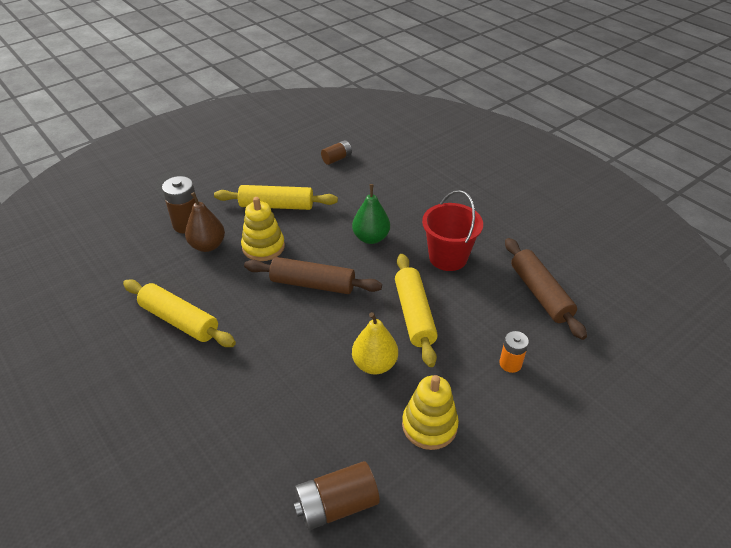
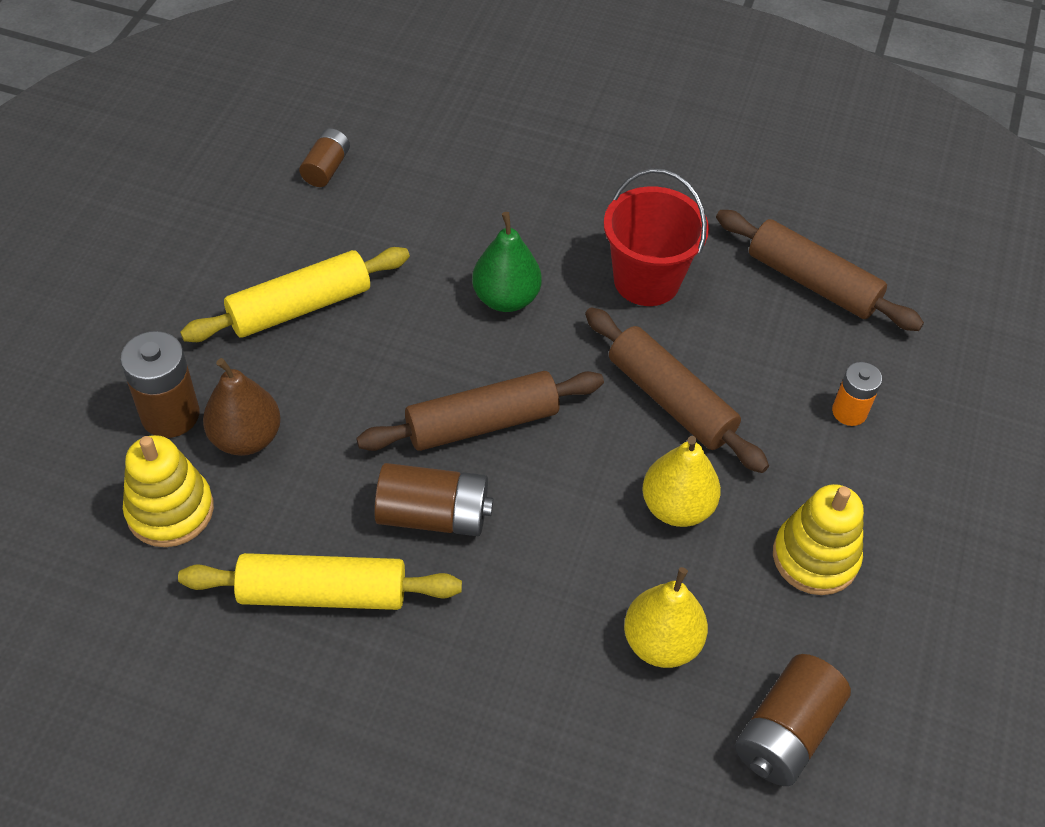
camera: 35 degrees left, 10 degrees up
(255, 312) = (433, 515): none -> brown battery
(263, 247) = (345, 395): yellow stacking toy -> yellow stacking toy (170, 510)
(310, 423) = (661, 642): none -> yellow pear
(414, 314) = (670, 400): yellow rolling pin -> brown rolling pin

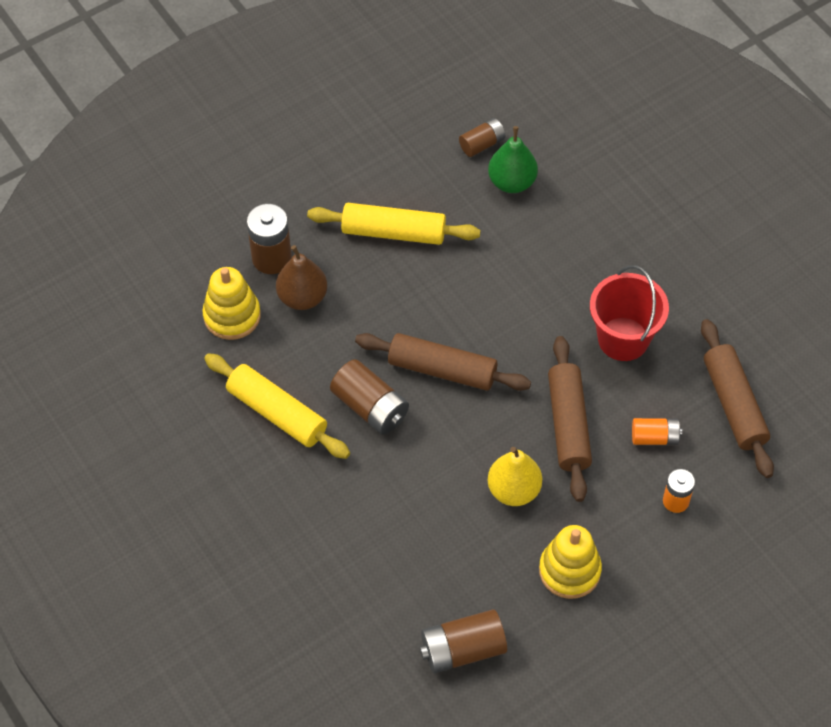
camera: 40 degrees right, 5 degrees up
(506, 298) = (522, 299): green pear -> green pear (512, 182)
(661, 642) = (437, 558): yellow pear -> none
(768, 360) = (654, 437): none -> orange battery

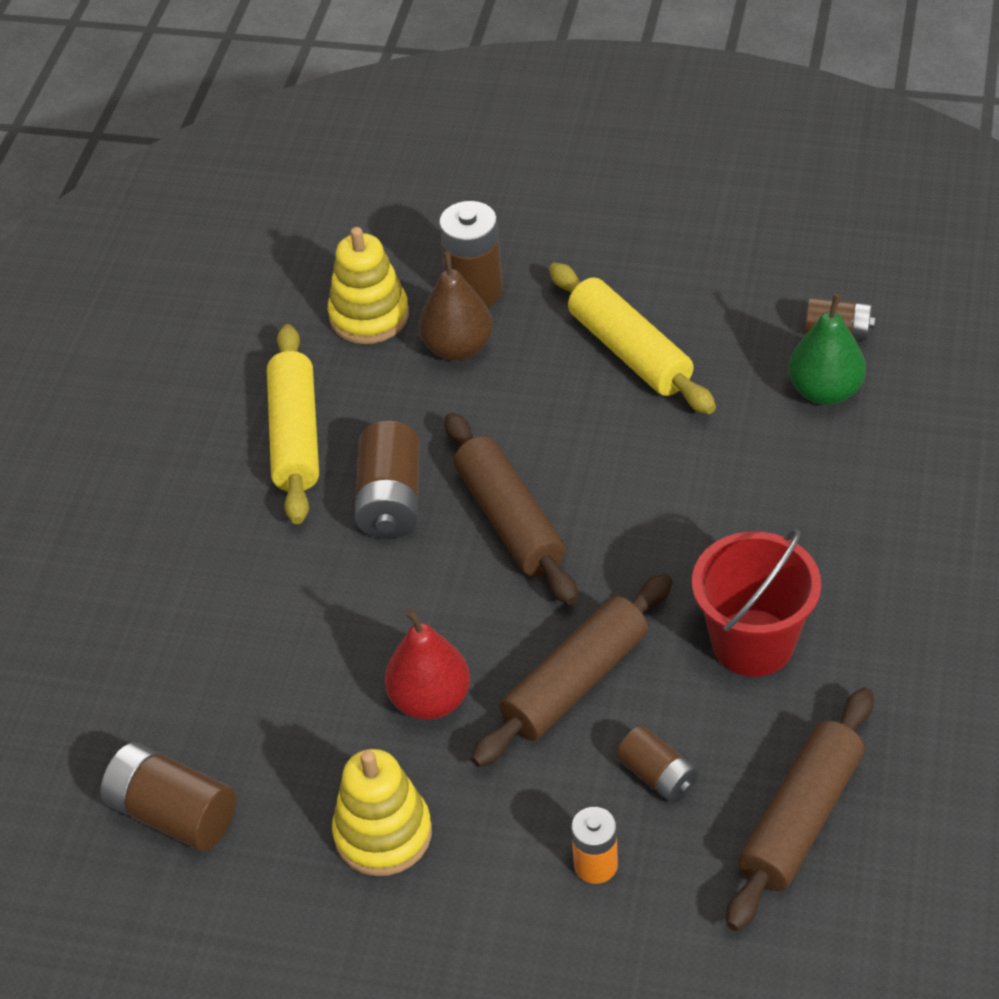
camera: 50 degrees right, 10 degrees down
(513, 490) = (430, 700): yellow pear -> red pear
(654, 437) = (657, 776): orange battery -> brown battery

